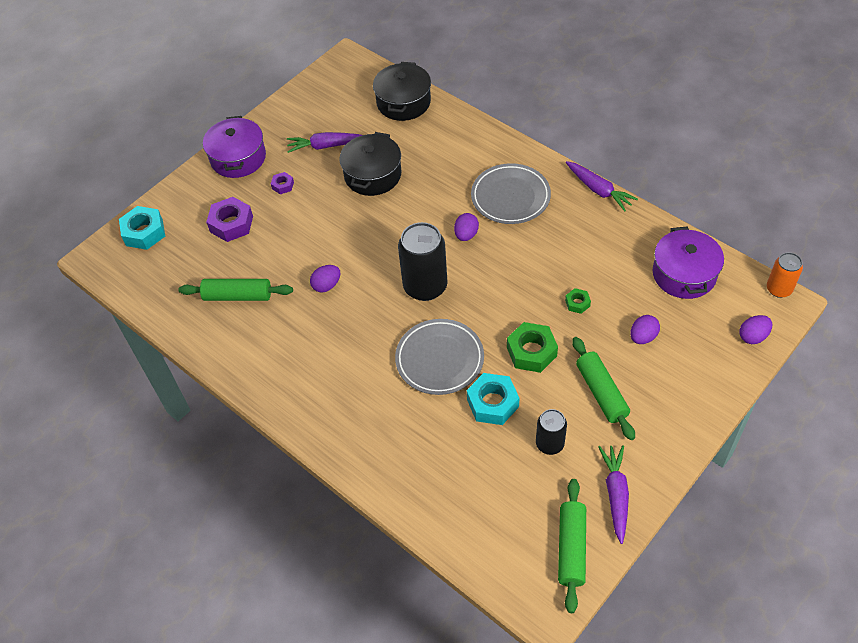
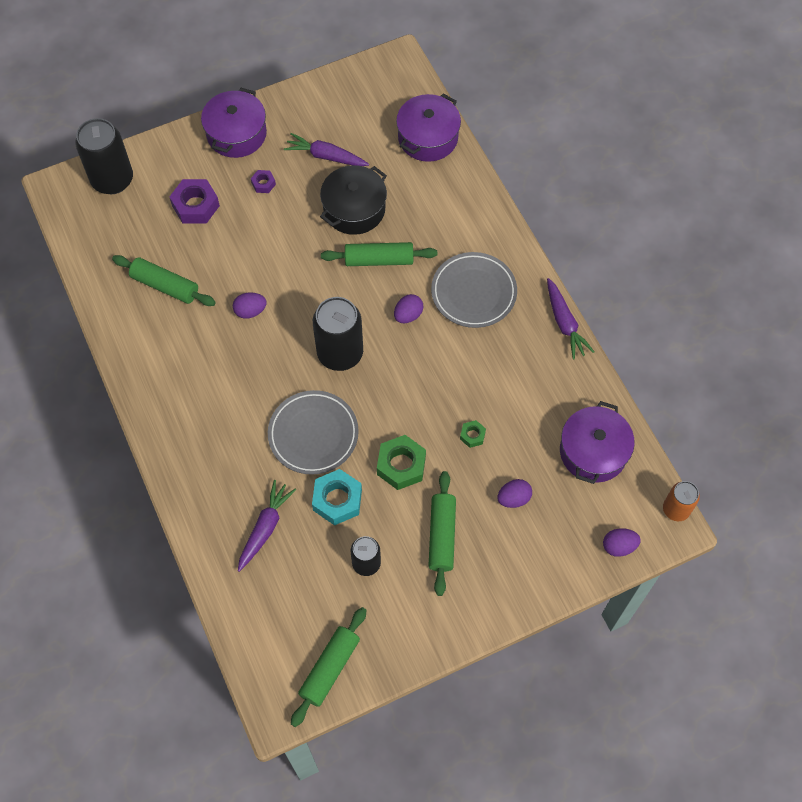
camera: 20 degrees right, 10 degrees up
(144, 232) = (112, 180): turquoise nut -> black can
(403, 102) = (428, 137): black pot -> purple pot
(416, 204) = (379, 260): none -> green rolling pin
(615, 494) = (397, 638): purple carrot -> purple carrot (265, 528)

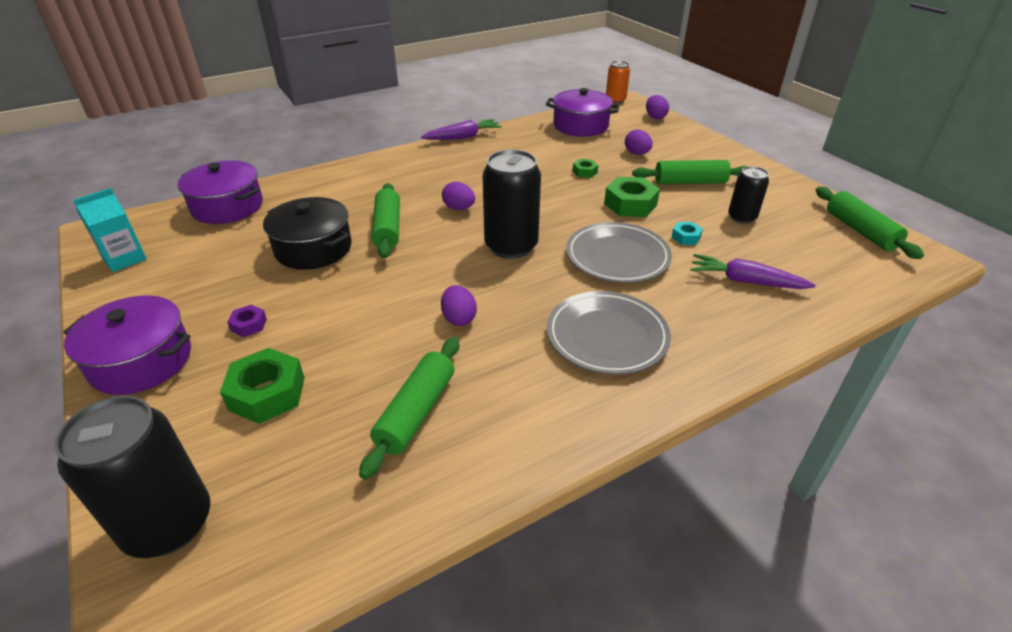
camera: 95 degrees left, 25 degrees down
(195, 206) = (267, 393): purple nut -> green nut
(326, 156) = (223, 274): purple carrot -> none
(329, 668) = (860, 231): green rolling pin -> green rolling pin turned 45 degrees clockwise
(337, 500) = (686, 237): turquoise nut -> turquoise nut, size x0.52
(355, 90) = (124, 259): none -> turquoise carton
(473, 292) = (431, 176): grey plate -> grey plate (607, 336)

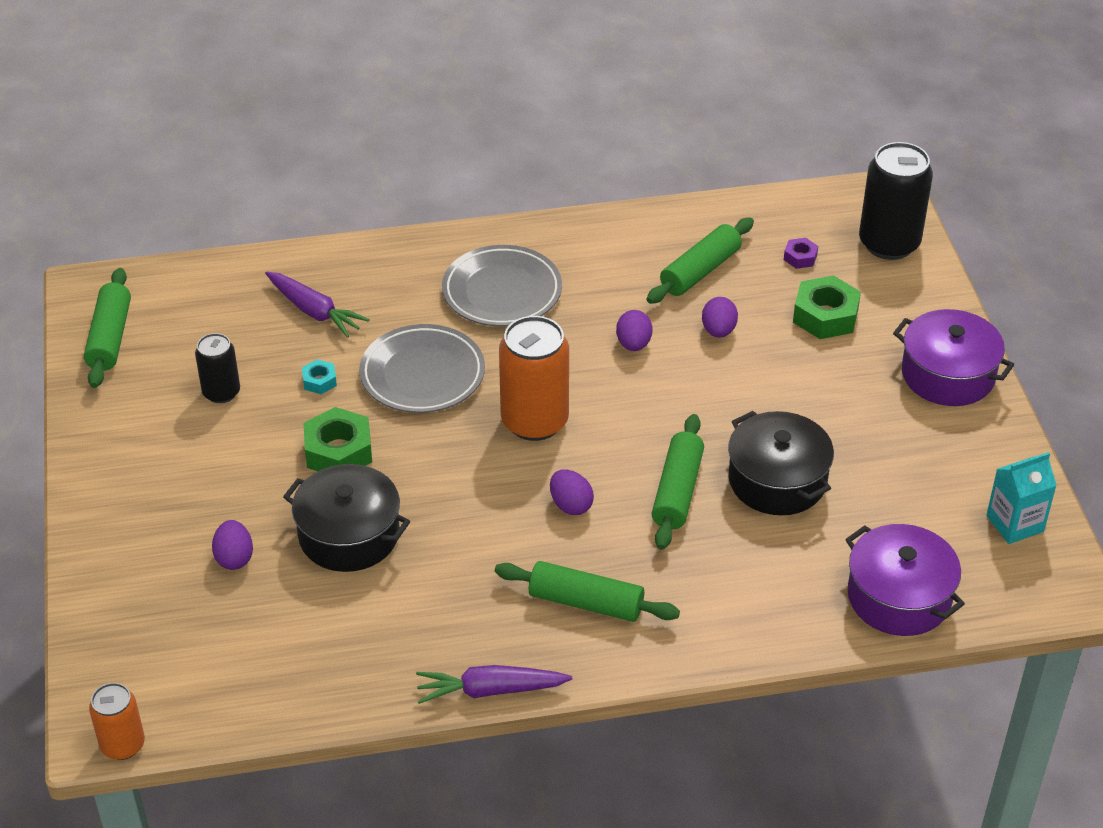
camera: 160 degrees left, 5 degrees up
(249, 325) = (848, 389): purple nut -> purple nut (800, 257)
(511, 246) = (534, 421): black can -> orange can
(580, 126) = (261, 668): purple pot -> none
(585, 172) = (349, 535): green nut -> black pot
(655, 117) = (105, 658): purple egg -> purple egg (718, 331)
(690, 182) = (220, 471): green rolling pin -> green rolling pin (586, 602)

